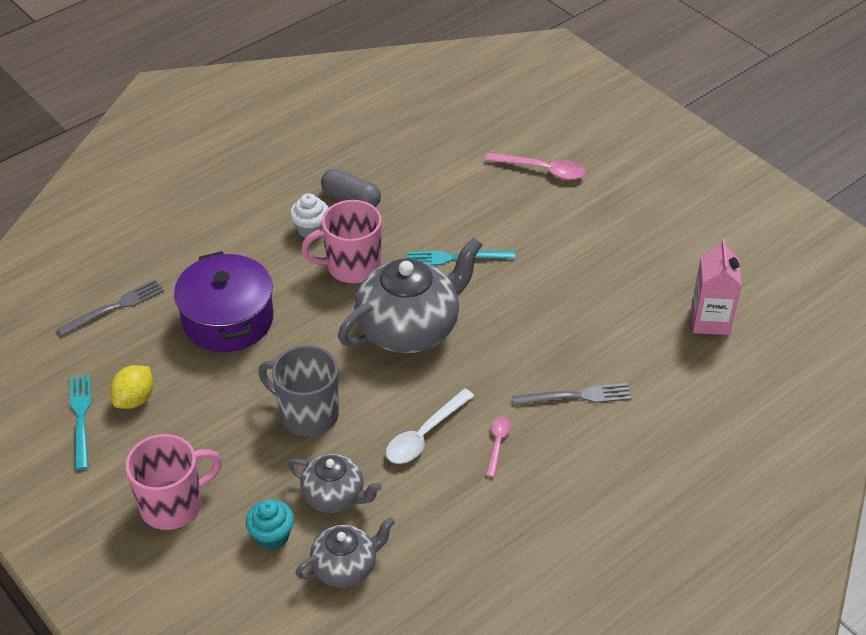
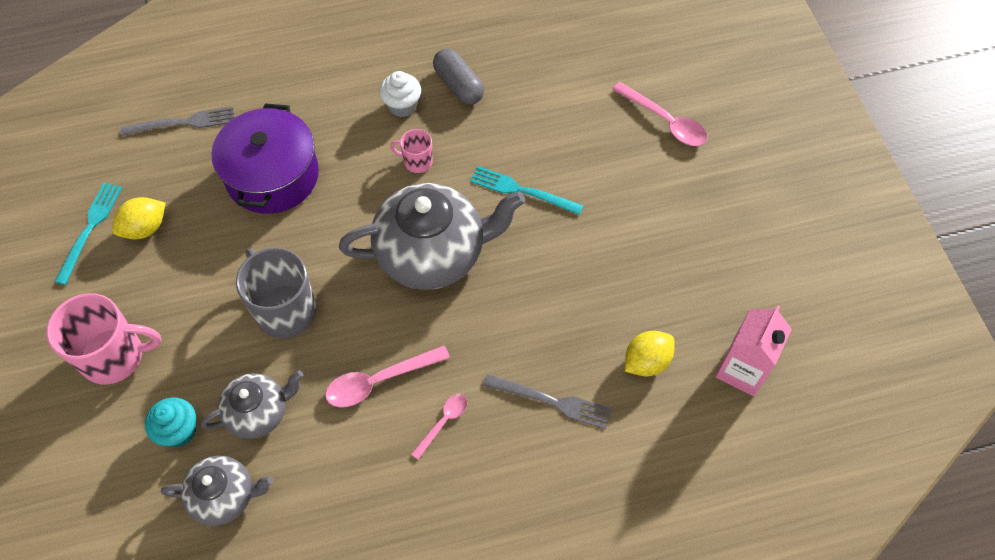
camera: 25 degrees right, 15 degrees up
(335, 496) = (259, 412): grey teapot -> grey teapot turned 75 degrees counterclockwise
(352, 266) = (417, 161): pink mug -> pink mug, size x0.51
(424, 435) = (379, 381): white spoon -> pink spoon
(633, 342) = (646, 361): none -> yellow lemon

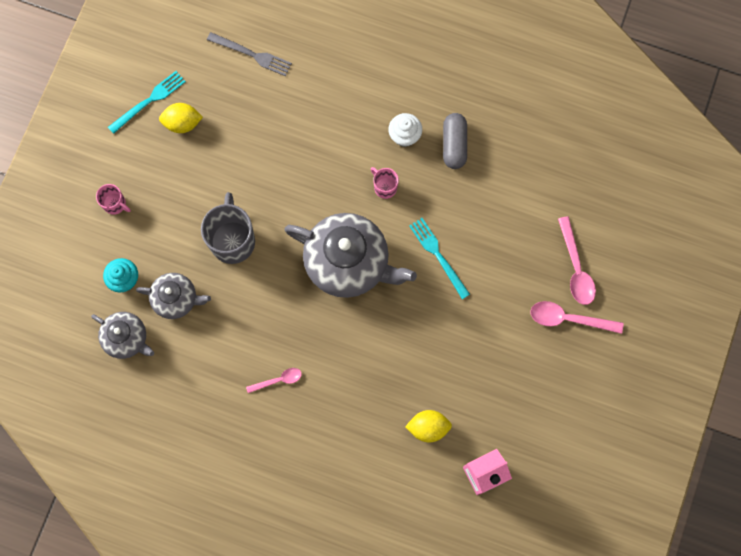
camera: 35 degrees right, 15 degrees up
(114, 356) = (115, 204): pink mug -> pink mug, size x0.51
(272, 176) = (284, 135): purple pot -> none
(379, 381) = (258, 327): pink spoon -> pink spoon (569, 319)
(551, 401) = (351, 411): grey fork -> none

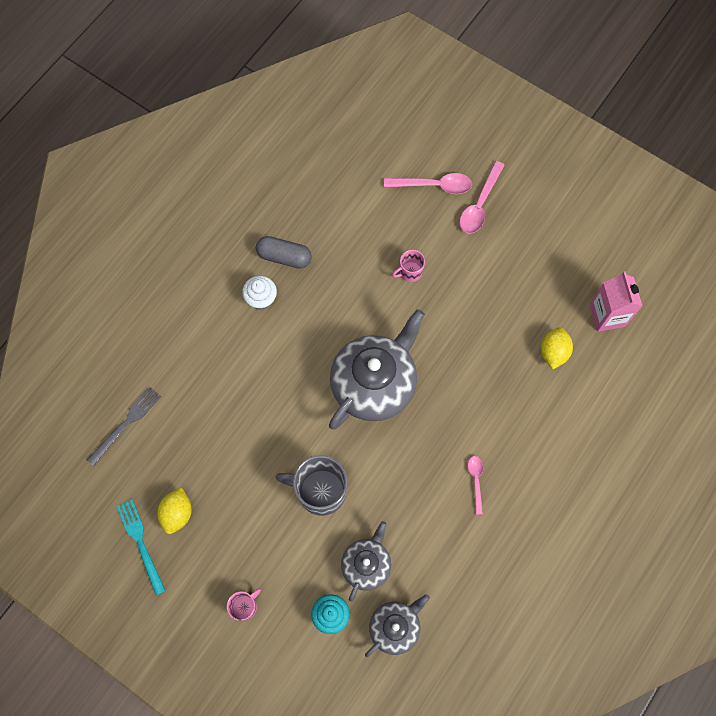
camera: 75 degrees left, 5 degrees down
(385, 187) = (307, 330): pink mug -> pink mug (410, 272)
(438, 256) = (390, 300): turquoise fork -> none

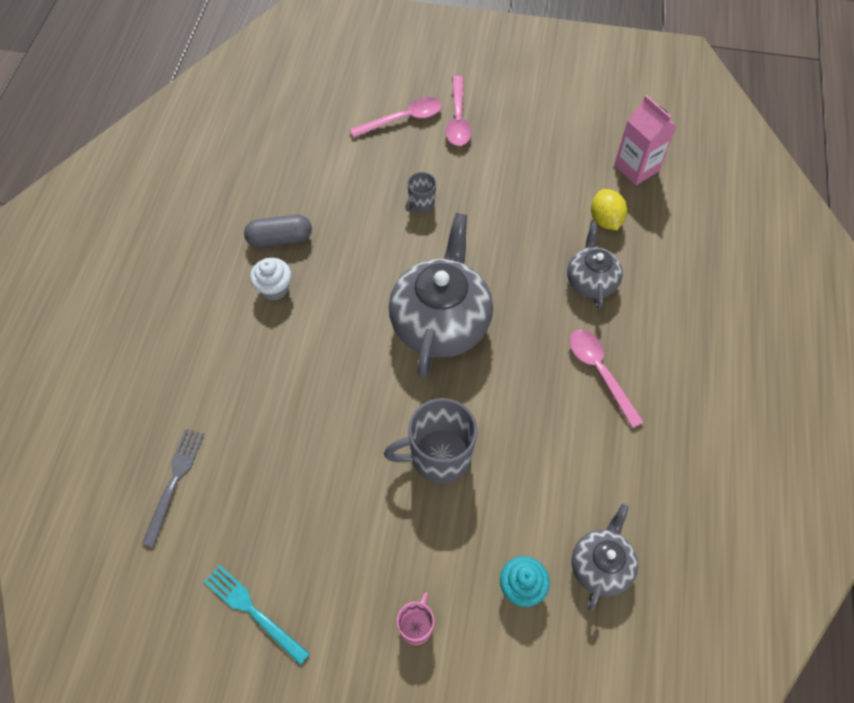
camera: 25 degrees left, 10 degrees down
(177, 513) = (283, 555): yellow lemon -> none
(366, 564) = (531, 511): grey teapot -> grey teapot (591, 281)
(410, 272) = (421, 203): pink mug -> grey mug
(476, 481) = (600, 372): pink spoon -> pink spoon, size x1.66

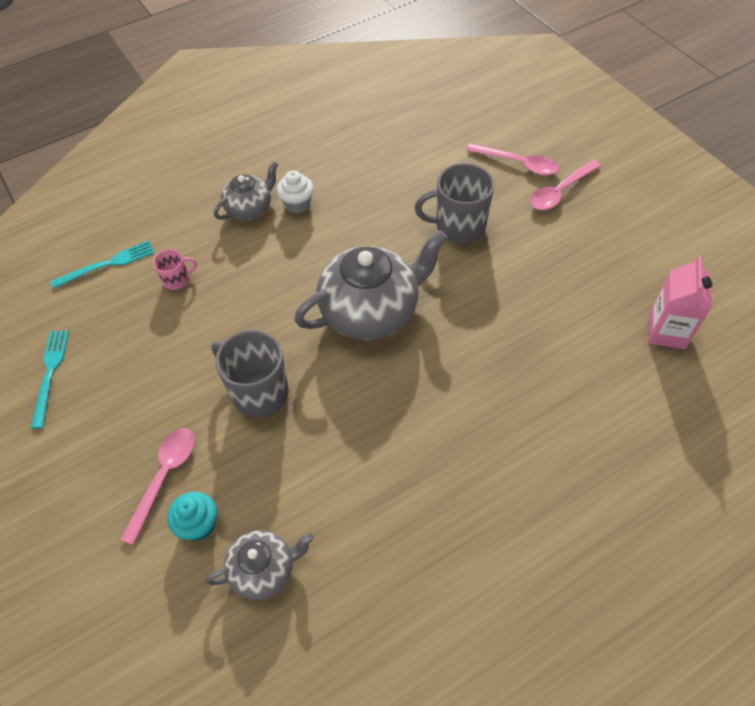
camera: 50 degrees right, 5 degrees down
(174, 482) = (107, 264): grey fork -> turquoise fork
(280, 239) = (339, 178): grey capsule -> none
(416, 626) = (112, 477): pink mug -> pink mug (177, 280)
(421, 203) = (458, 226): grey mug -> grey mug, size x1.95
(591, 281) = (517, 378): grey teapot -> grey teapot (250, 208)
(600, 372) = (438, 445): pink spoon -> pink spoon (164, 477)
(605, 220) = (587, 347): yellow lemon -> none

